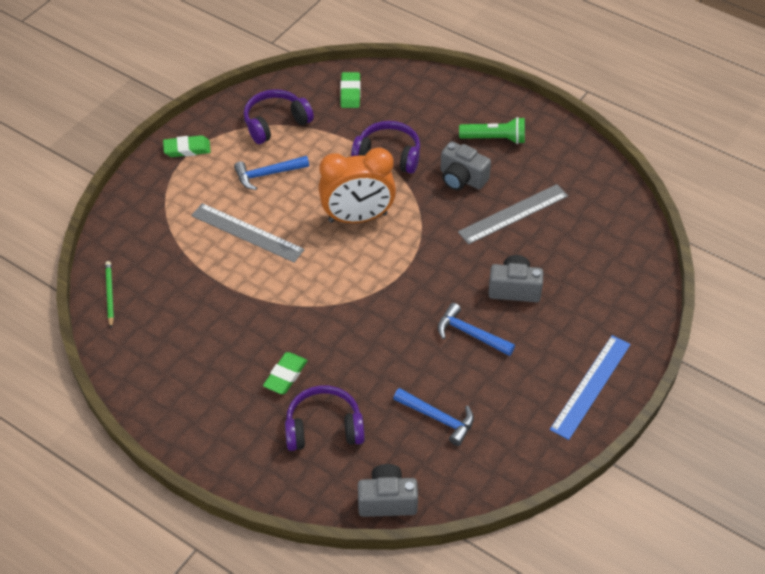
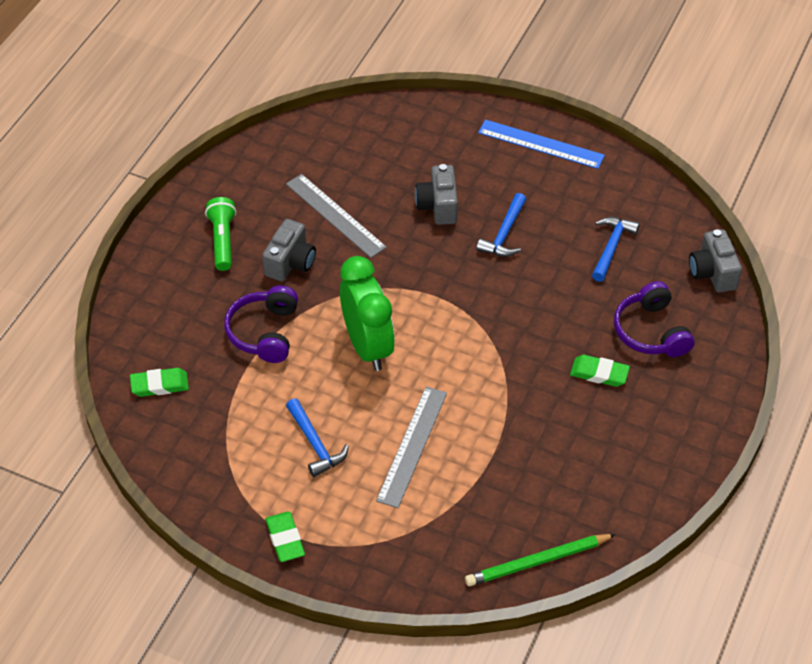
camera: 100 degrees left, 0 degrees up
(109, 295) = (538, 562): green pencil -> green pencil, size x1.58
(276, 123) = (225, 452): purple headphones -> none
(357, 217) = (367, 346): orange clock -> green clock

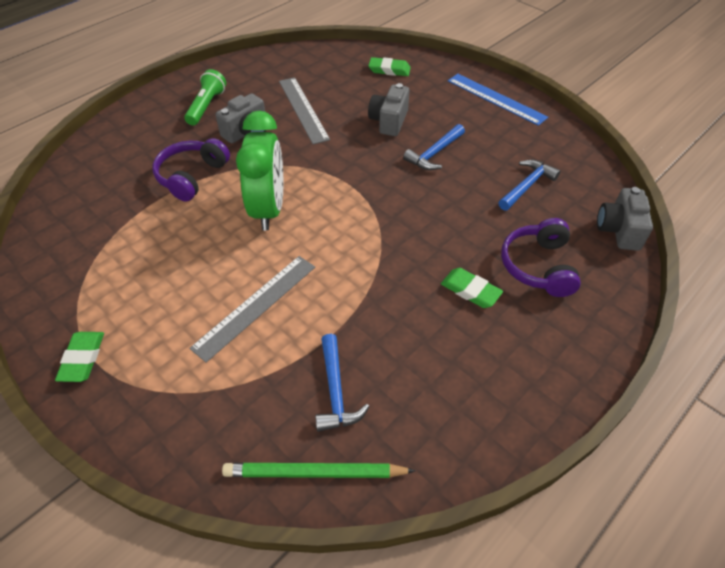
camera: 20 degrees right, 0 degrees up
(159, 385) = (82, 193): green eraser -> green eraser (389, 70)
(315, 444) = (171, 278): blue hammer -> blue hammer (336, 391)

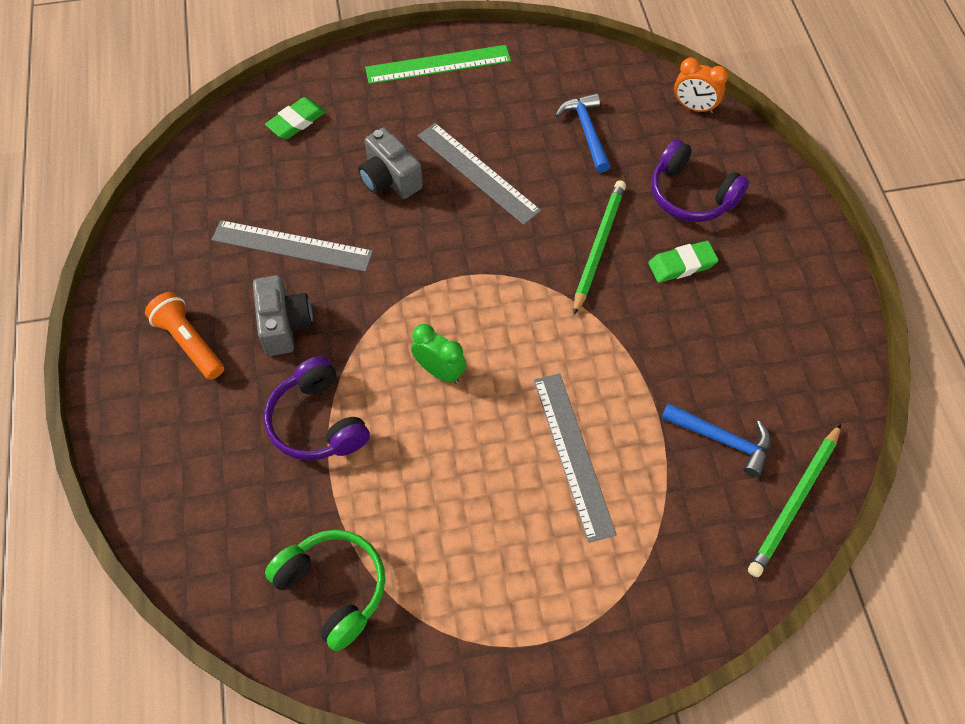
camera: 55 degrees left, 10 degrees up
(81, 238) = (333, 589): none -> green headphones
(82, 358) = (530, 654): green eraser -> none
(206, 106) = (189, 343): green flashlight -> orange flashlight
(268, 209) = (439, 371): green clock -> green clock, size x0.53
(434, 153) = (478, 173): blue hammer -> grey ruler
(438, 237) = (598, 246): none -> green pencil
(496, 99) = (438, 64): blue ruler -> green ruler
(619, 230) = (694, 107): grey camera -> orange clock

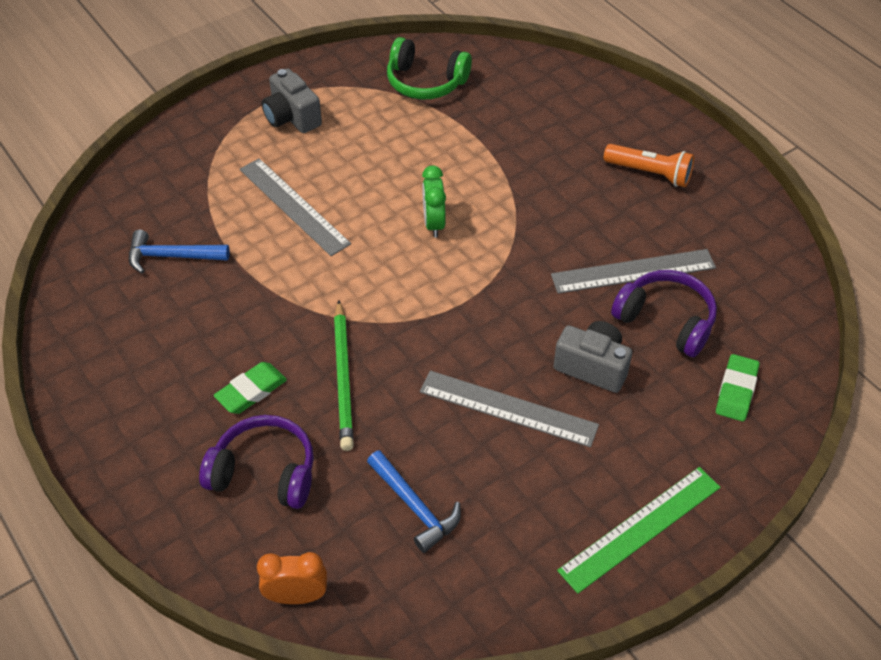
camera: 155 degrees right, 10 degrees down
(284, 325) = (586, 211): grey camera -> grey camera (292, 117)
(318, 421) = (506, 160): purple headphones -> purple headphones (666, 321)
(439, 371) = (434, 223): green clock -> green clock turned 75 degrees clockwise
(795, 502) = (100, 234): green pencil -> none

